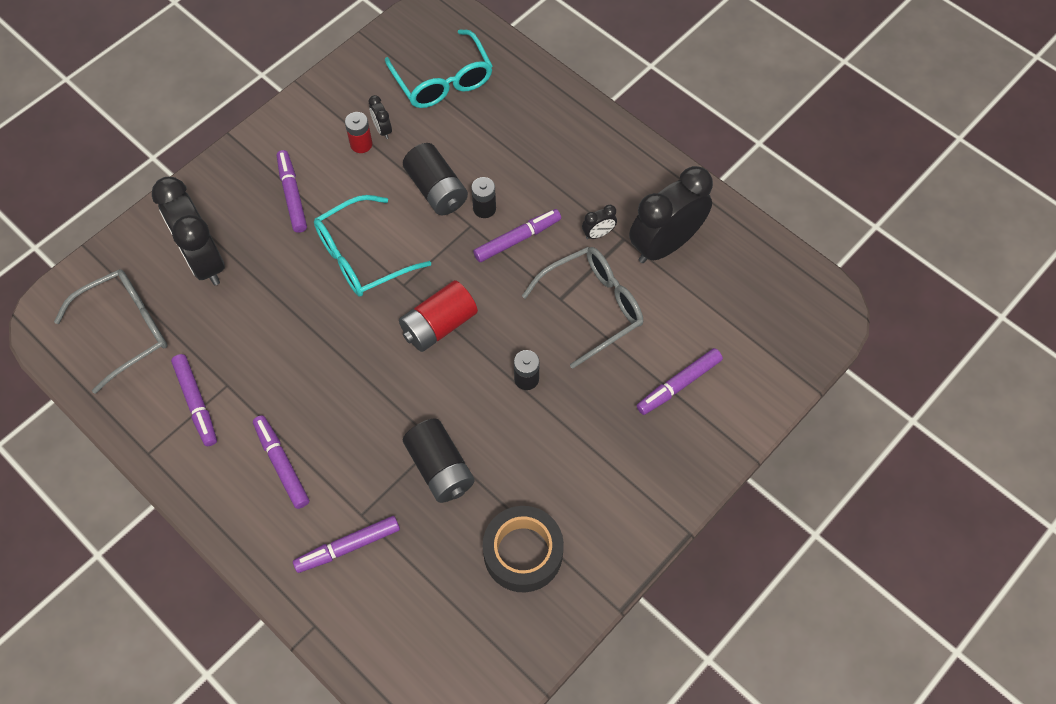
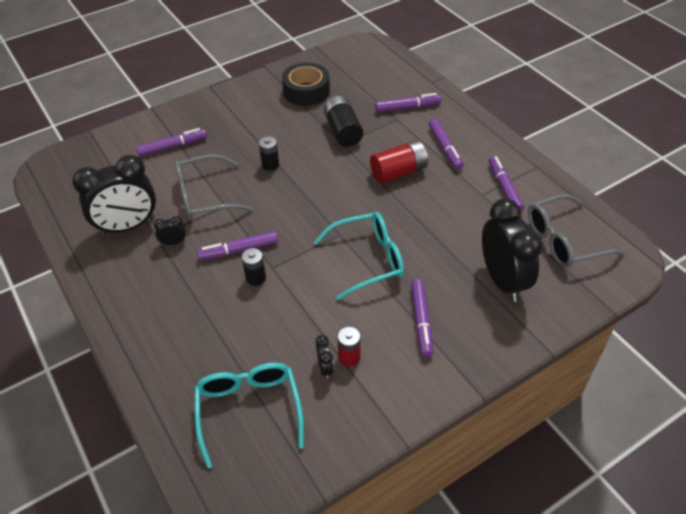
camera: 165 degrees left, 15 degrees down
(436, 190) = (291, 301): black battery -> none
(439, 325) = (320, 204): red battery -> red battery (398, 172)

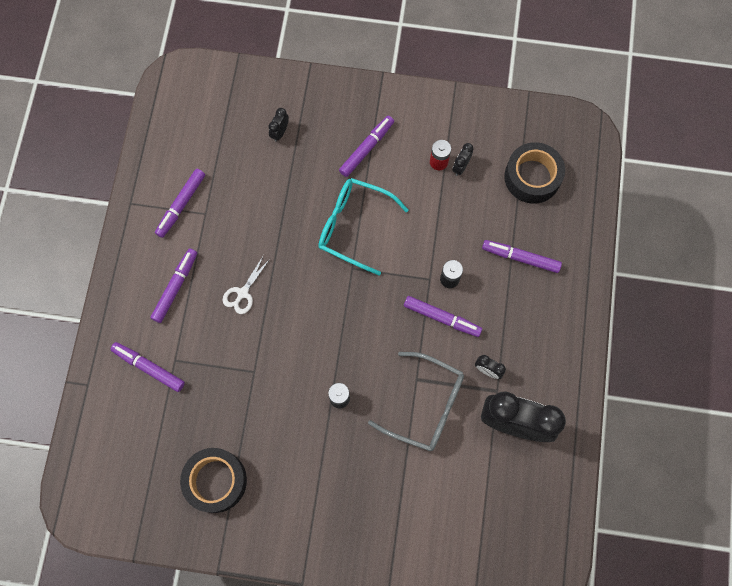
camera: 140 degrees left, 25 degrees up
(173, 146) = (407, 505): purple marker -> purple marker (520, 258)
(249, 410) = (532, 177): turquoise glasses -> black tape
(343, 131) = (238, 386): black battery -> none
(398, 172) = (242, 293): red battery -> white scissors
(502, 280) = (280, 132): black clock -> black clock, size x0.41
(563, 241) = (200, 126): grey glasses -> none

